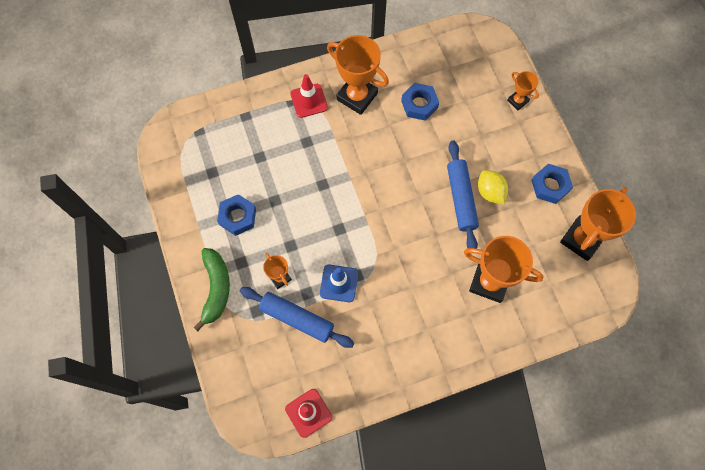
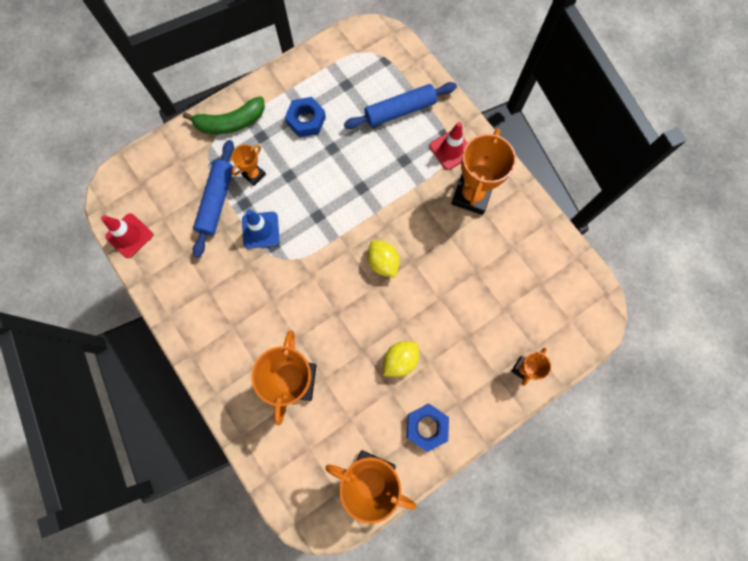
camera: 75 degrees right, 5 degrees up
(399, 184) = (383, 262): none -> yellow lemon
(419, 104) = (483, 261): blue nut -> none
(461, 198) = (384, 330): blue rolling pin -> blue rolling pin (400, 111)

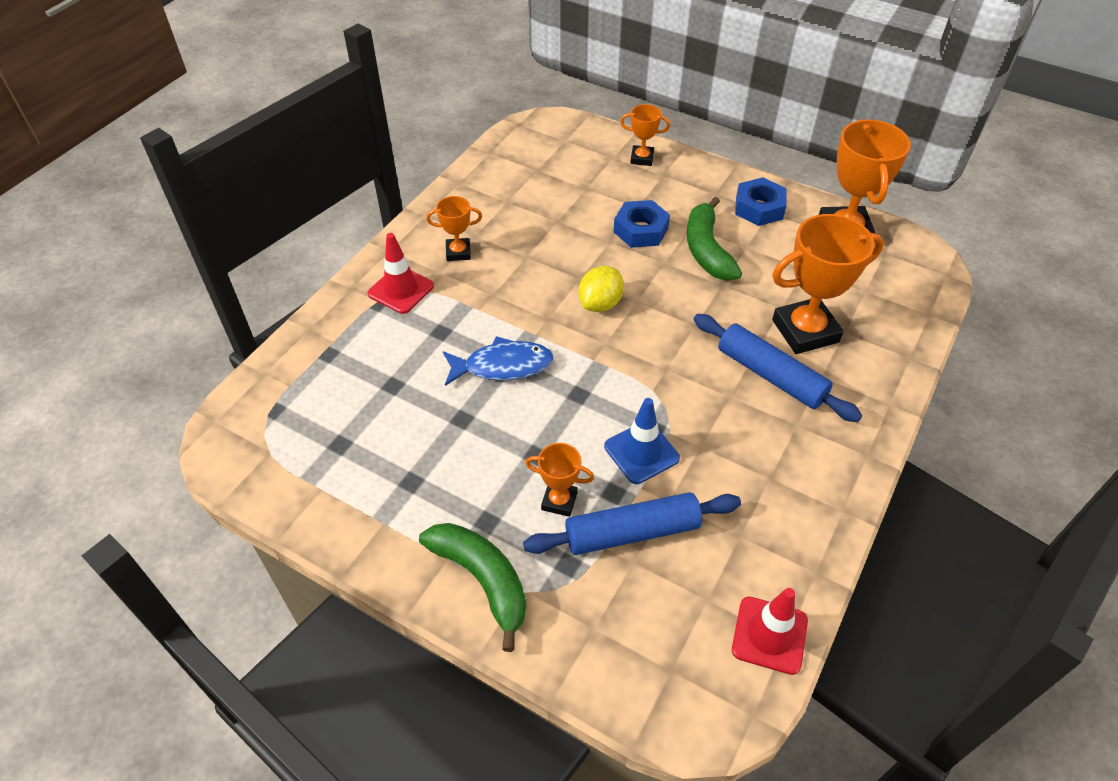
camera: 115 degrees left, 25 degrees down
(306, 120) = (428, 471): blue nut -> blue nut (640, 230)
(359, 184) = (503, 366): none -> blue fish
(400, 111) = (361, 362): blue rolling pin -> blue rolling pin (770, 375)
(400, 360) = (707, 250): yellow lemon -> green banana
(471, 195) = (458, 252): orange trophy -> orange trophy, size x0.51

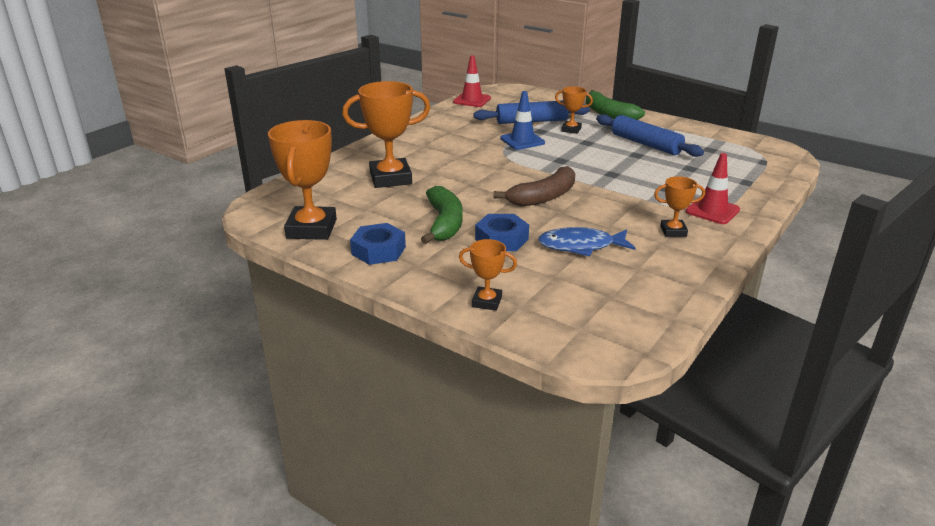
camera: 175 degrees left, 20 degrees down
(503, 366) = (615, 172): blue fish -> blue fish (580, 246)
(600, 303) = (543, 197): yellow lemon -> brown banana
(770, 375) = (428, 162): blue rolling pin -> blue rolling pin (646, 144)

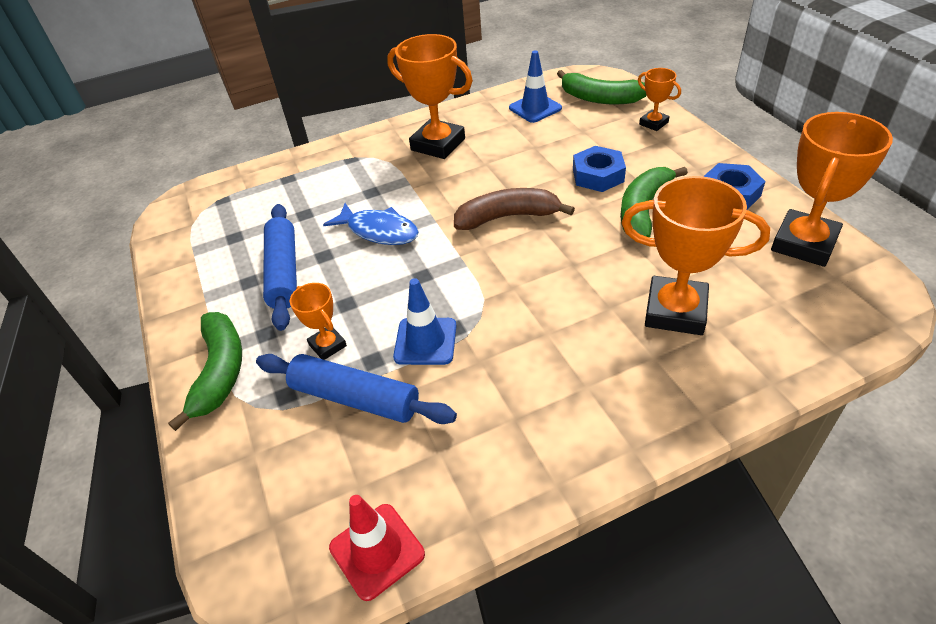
camera: 145 degrees left, 15 degrees up
(572, 320) = (600, 98): none -> green banana
(580, 246) = (533, 150): blue fish -> blue fish (379, 231)
(631, 289) = (535, 108): none -> blue traffic cone
(673, 231) = (438, 144): orange trophy -> orange trophy, size x1.94
(712, 211) = (374, 155): red traffic cone -> none

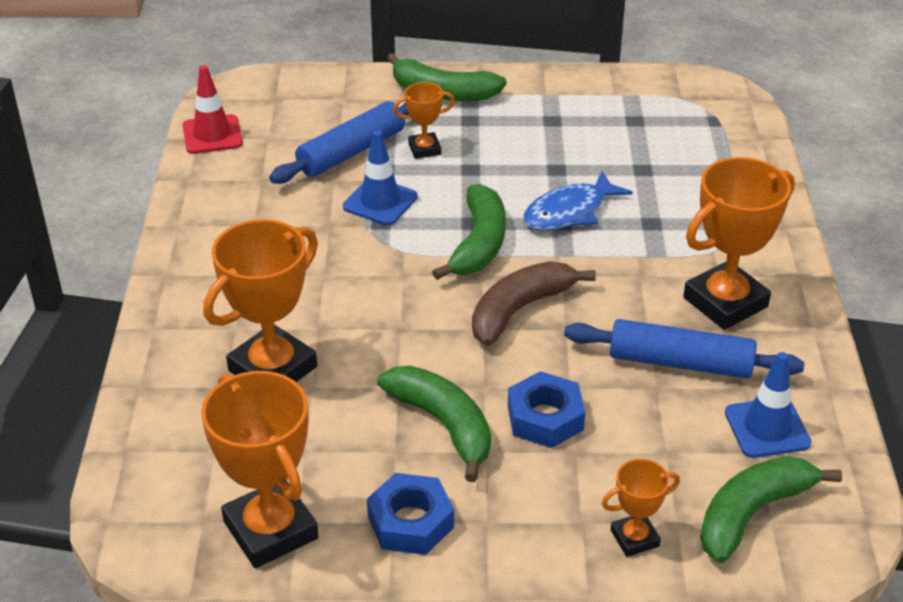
camera: 110 degrees right, 5 degrees down
(284, 272) = (549, 141): blue rolling pin -> blue rolling pin (680, 362)
(447, 262) = (478, 244): none -> green banana
(507, 217) = (519, 310): brown banana -> brown banana turned 150 degrees counterclockwise

